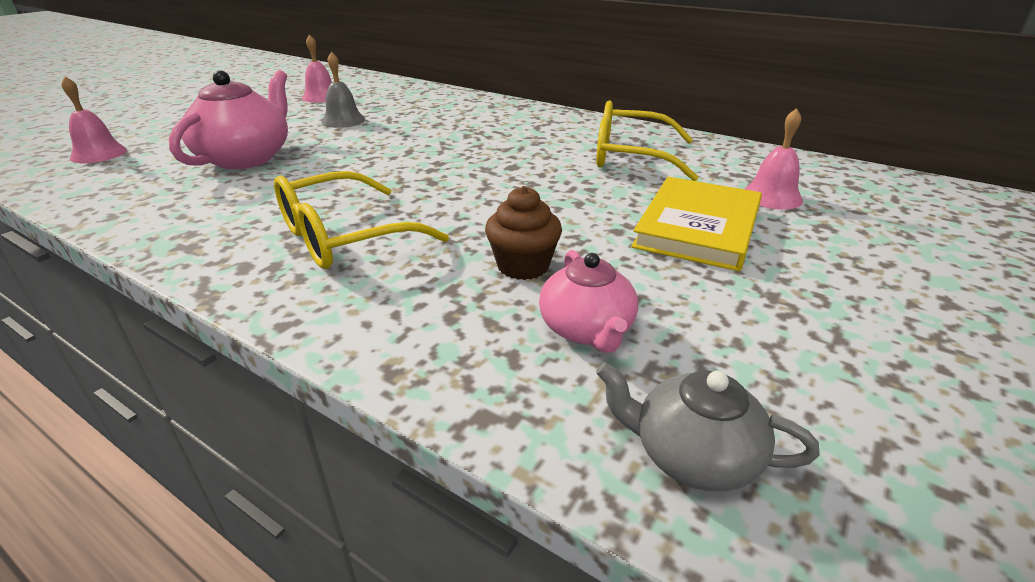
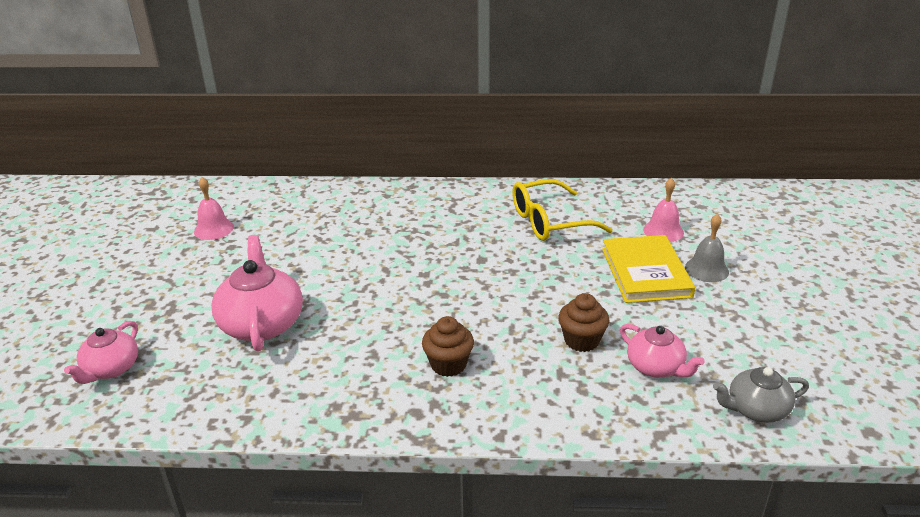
camera: 30 degrees left, 0 degrees up
(98, 154) = (111, 369): pink bell -> pink teapot
(343, 120) = (282, 253): grey bell -> grey bell (706, 269)
(343, 237) = (448, 364): yellow glasses -> brown cupcake

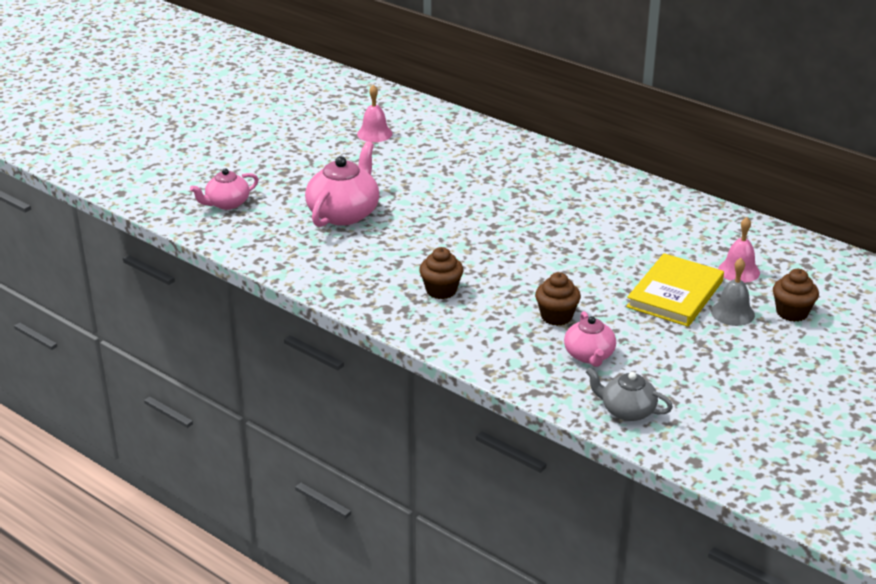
camera: 35 degrees right, 0 degrees up
(549, 222) = (646, 226): yellow glasses -> none
(744, 249) = (792, 312): none -> brown cupcake

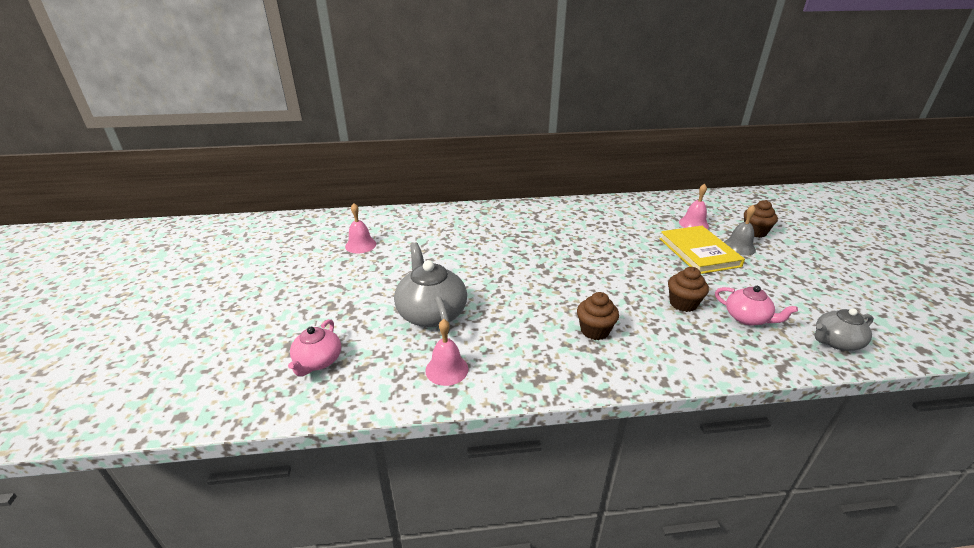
camera: 45 degrees left, 0 degrees up
(296, 253) = (447, 369): none -> pink bell
(344, 213) = (431, 313): pink teapot -> grey teapot

